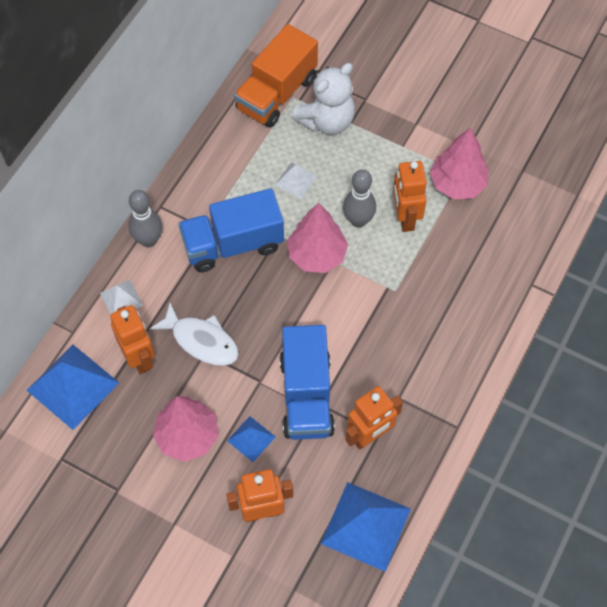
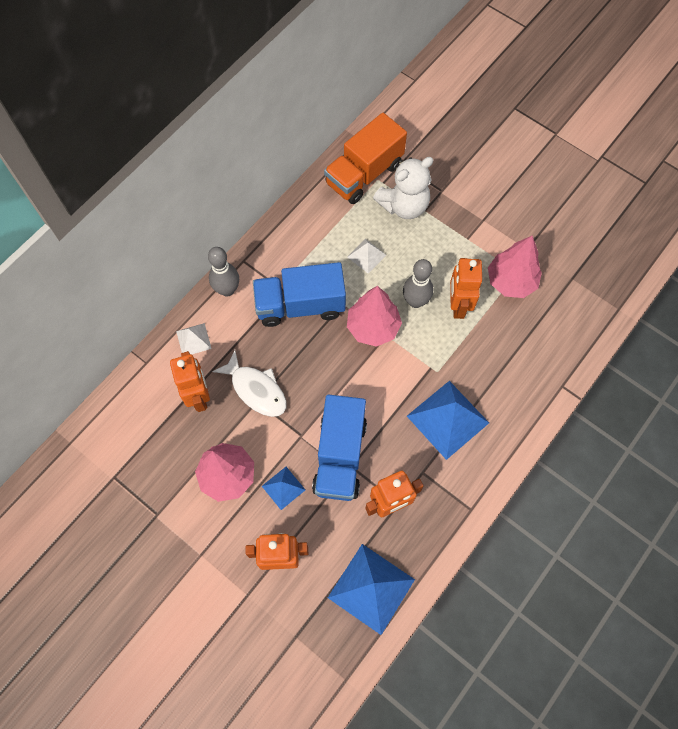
camera: 10 degrees right, 5 degrees up
(72, 386) = (136, 412): blue pyramid -> blue pyramid (447, 419)

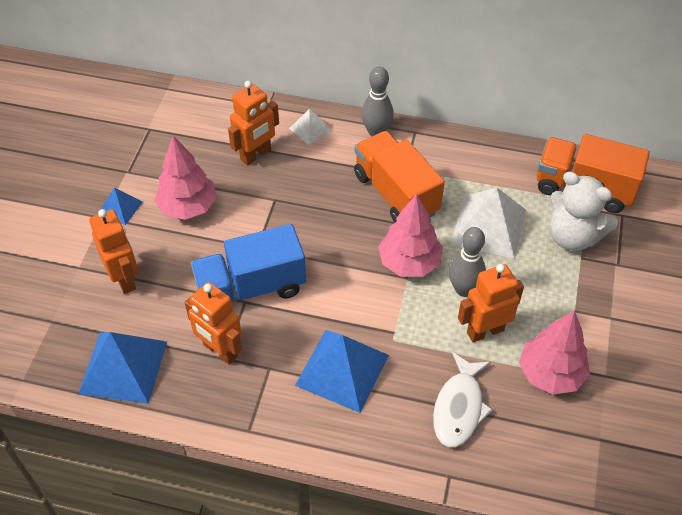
camera: 65 degrees right, 15 degrees down
(256, 389) = (286, 194): white fish -> white fish (459, 408)
(283, 487) = (196, 254): blue pyramid -> blue pyramid (120, 207)
(300, 305) = (395, 194): blue truck -> orange truck
(366, 256) = (488, 226): white pyramid -> white pyramid, size x1.92

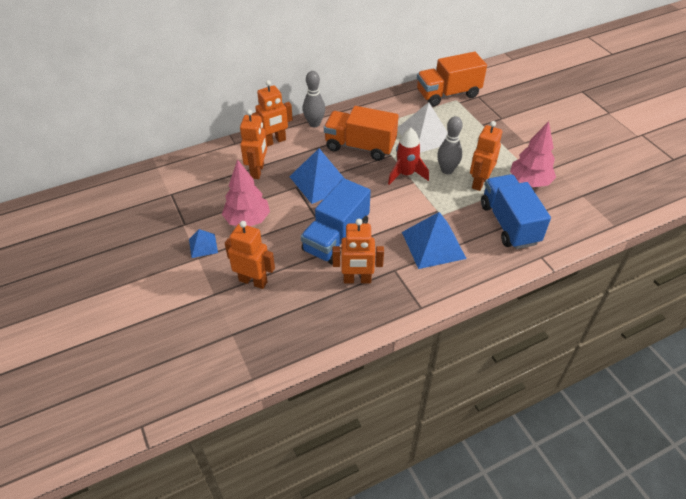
camera: 40 degrees left, 5 degrees down
(123, 367) = (309, 327): blue pyramid -> blue pyramid (320, 181)
(310, 129) = (274, 141): white pyramid -> orange robot
(409, 263) = (406, 174): pink tree -> red rocket
(459, 408) = (509, 223): white fish -> blue truck
(572, 237) = (468, 118): white teddy bear -> none

